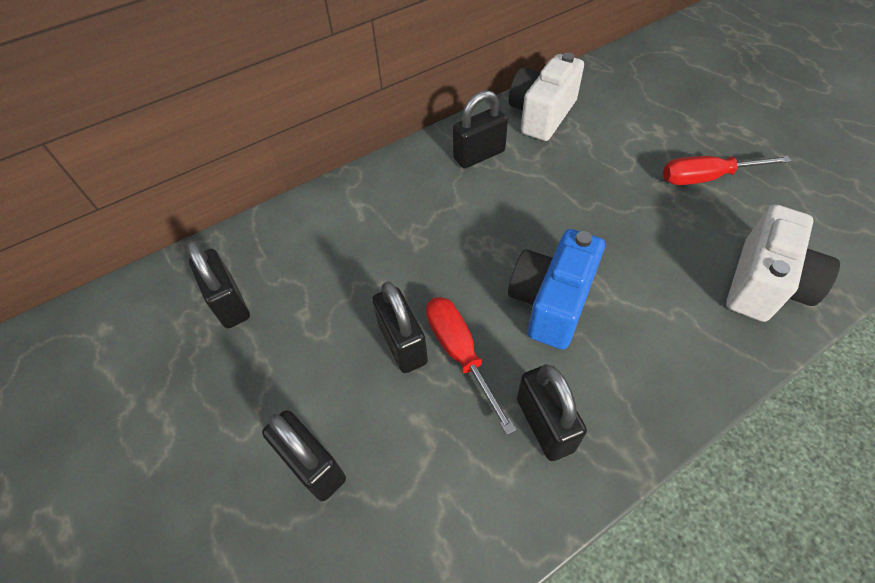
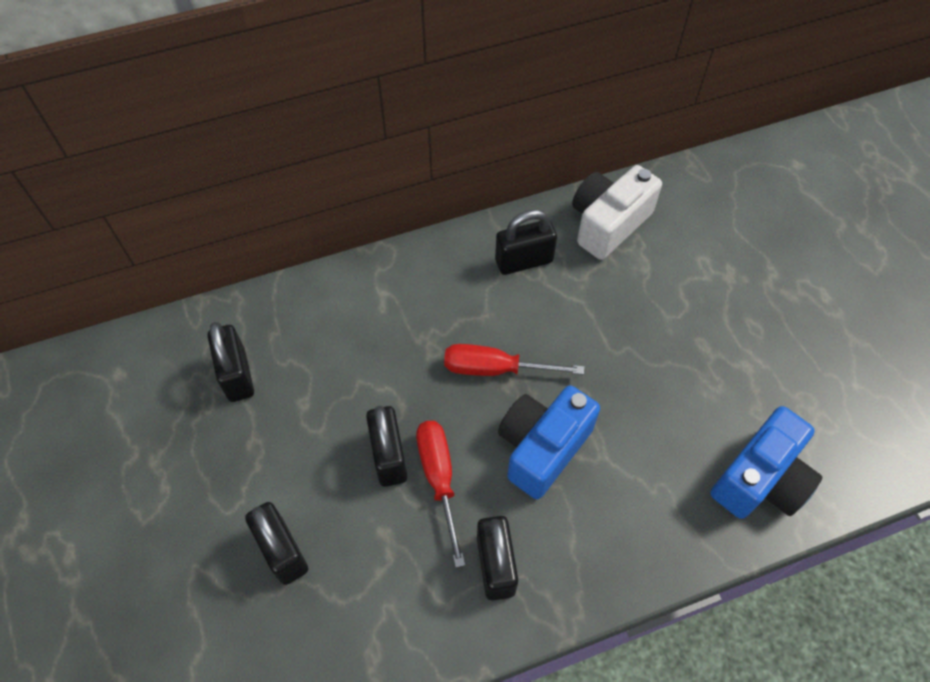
camera: 10 degrees right, 5 degrees up
(706, 178) = (755, 345): red screwdriver -> red screwdriver (495, 369)
(764, 284) = (760, 480): white camera -> blue camera

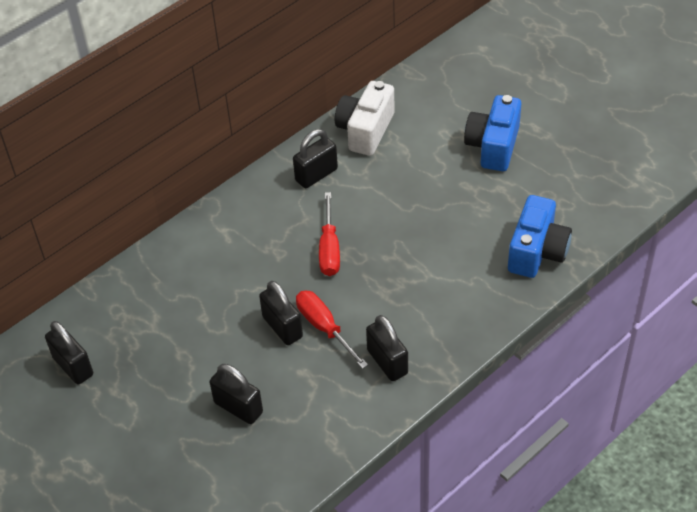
camera: 20 degrees left, 10 degrees down
(237, 375) = (144, 318): black padlock -> black padlock (73, 366)
(495, 369) = (329, 249): red screwdriver -> red screwdriver turned 75 degrees counterclockwise
(542, 448) = (385, 284): blue camera -> blue camera (493, 146)

